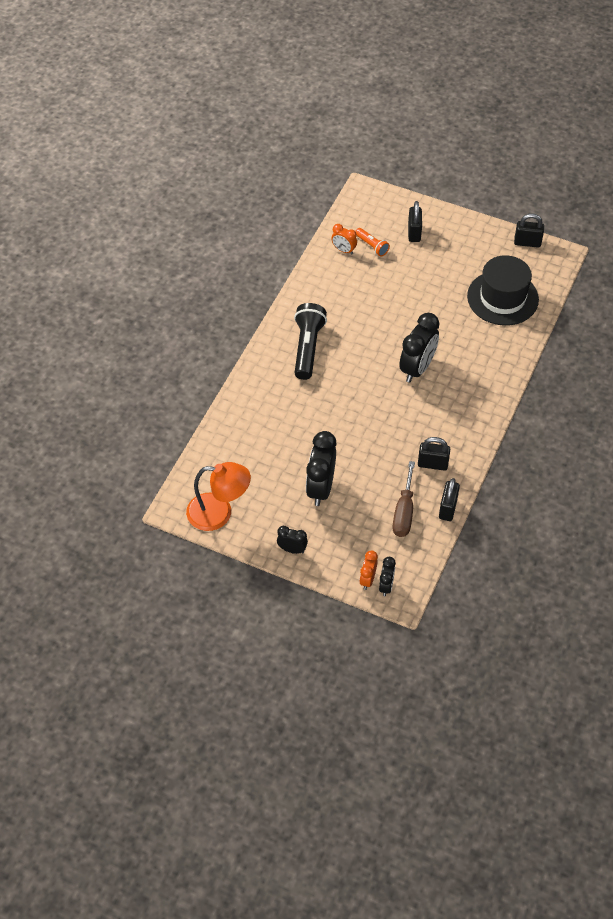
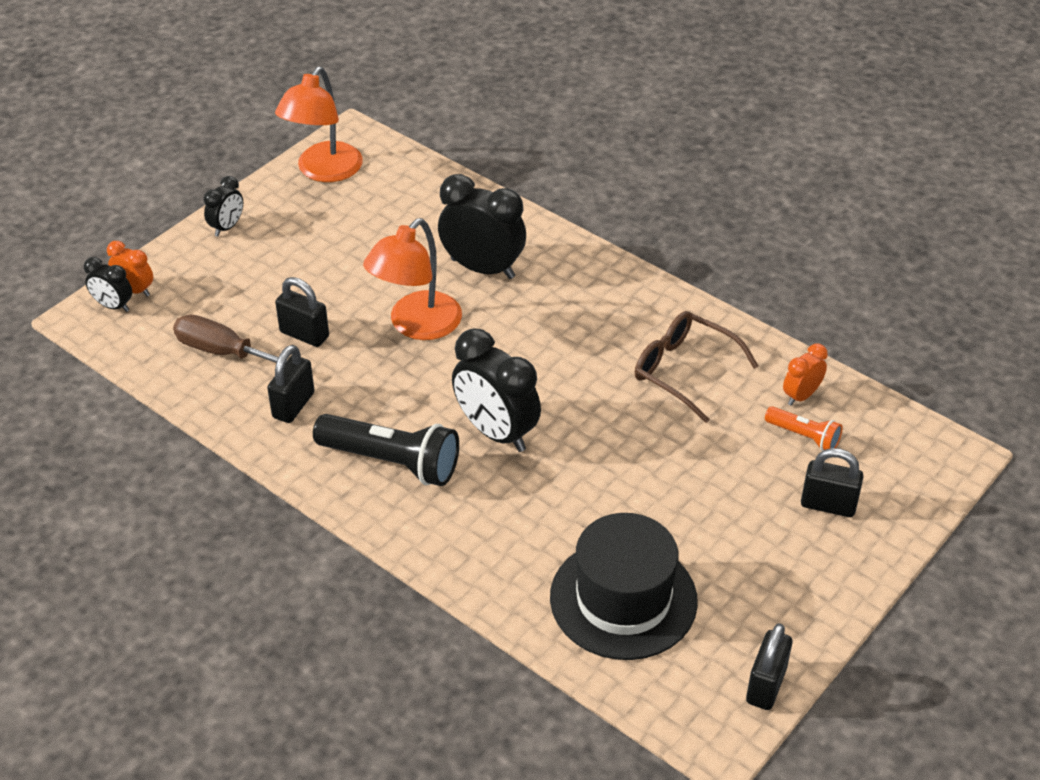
camera: 105 degrees right, 10 degrees down
(307, 348) = (588, 309): black flashlight -> black flashlight (392, 462)
(320, 488) = (313, 273): black clock -> black clock (483, 268)
(342, 299) = (683, 371): none -> brown glasses
(348, 424) = (416, 325): none -> orange lamp
(372, 246) = (804, 436): orange flashlight -> orange flashlight turned 120 degrees counterclockwise
(448, 508) = (202, 403): black padlock -> black padlock (304, 334)

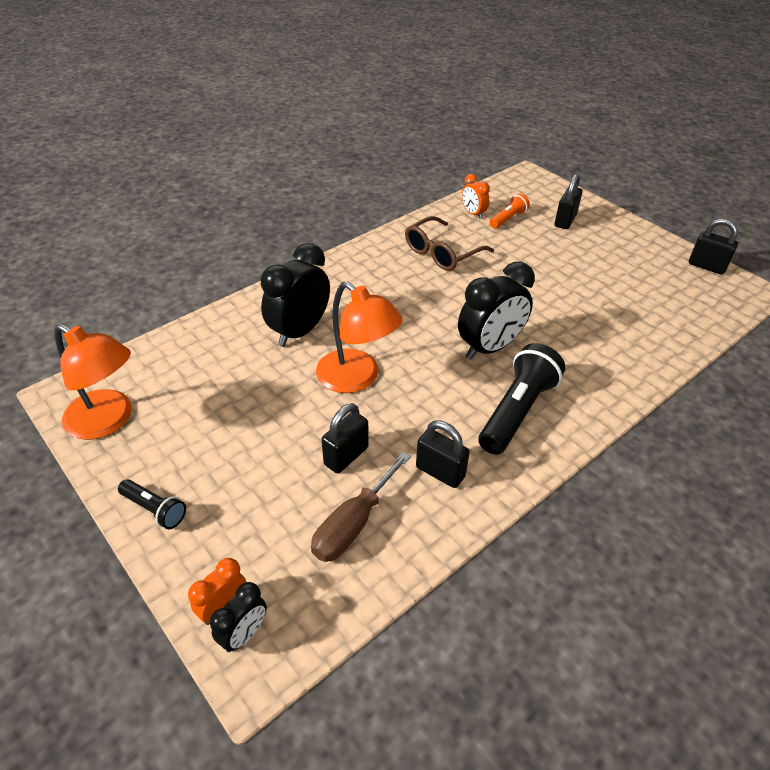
camera: 80 degrees left, 0 degrees up
(227, 227) = (155, 509): black clock -> black flashlight
(623, 599) = (648, 310): black hat -> none

